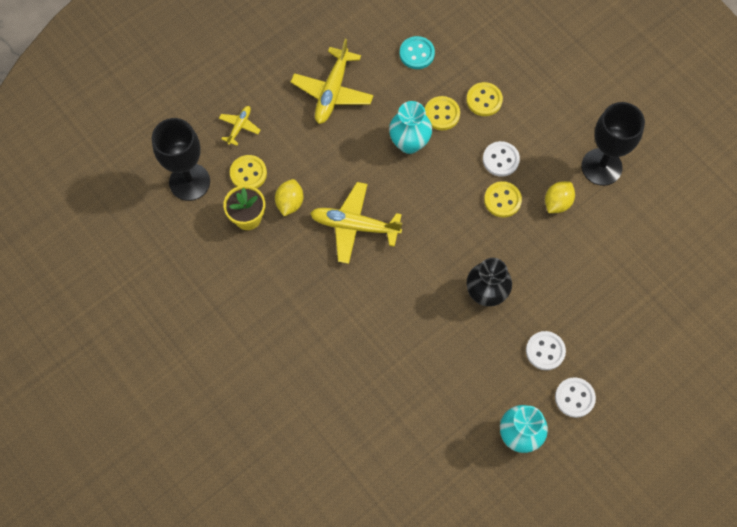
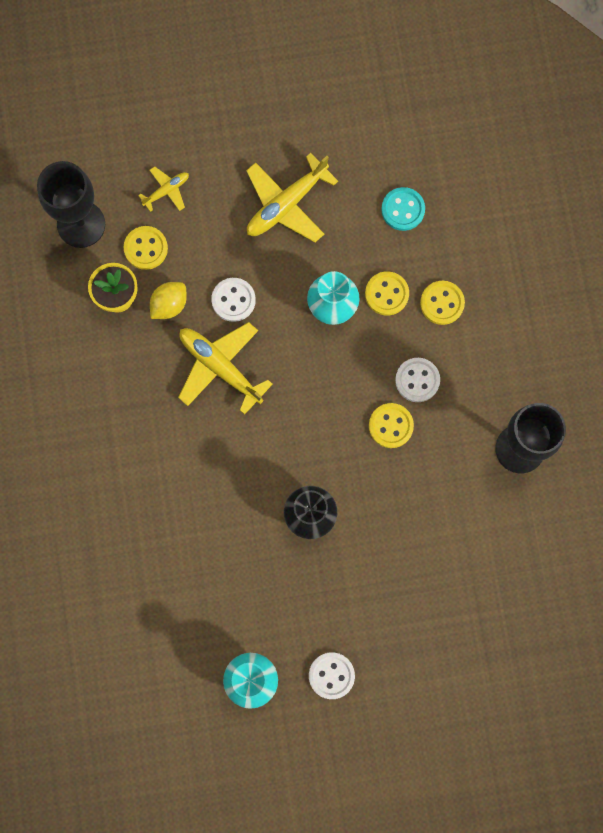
camera: 30 degrees right, 10 degrees up
(545, 351) = (332, 611): white button -> white button (233, 300)
(557, 203) = (447, 461): yellow lemon -> none

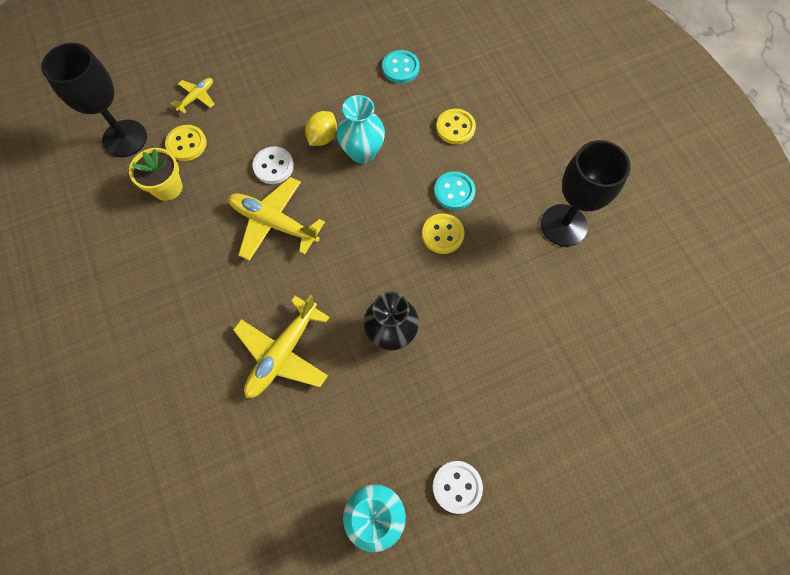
camera: 15 degrees left, 10 degrees down
(169, 305) = (216, 183): yellow lemon -> yellow lemon (322, 137)
(286, 204) = (302, 85): yellow plane -> yellow plane (283, 353)
(386, 294) = (406, 131): yellow button -> none
(417, 380) = (454, 192): white button -> turquoise button

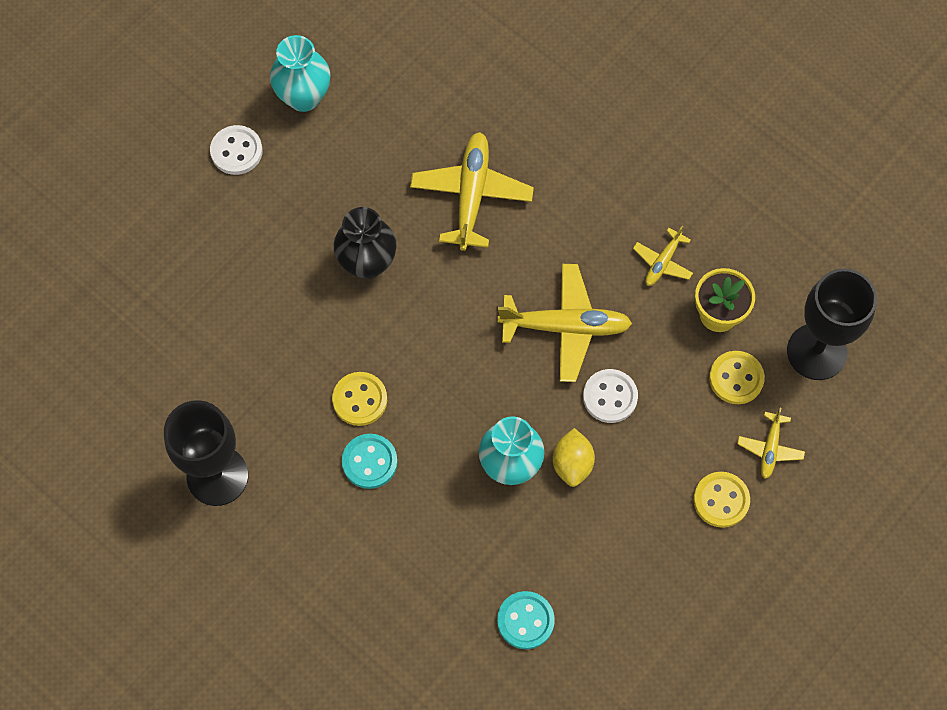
camera: 155 degrees right, 0 degrees up
(179, 238) = (662, 262): none -> yellow plane
(455, 128) = (407, 556): yellow button -> yellow button (721, 500)

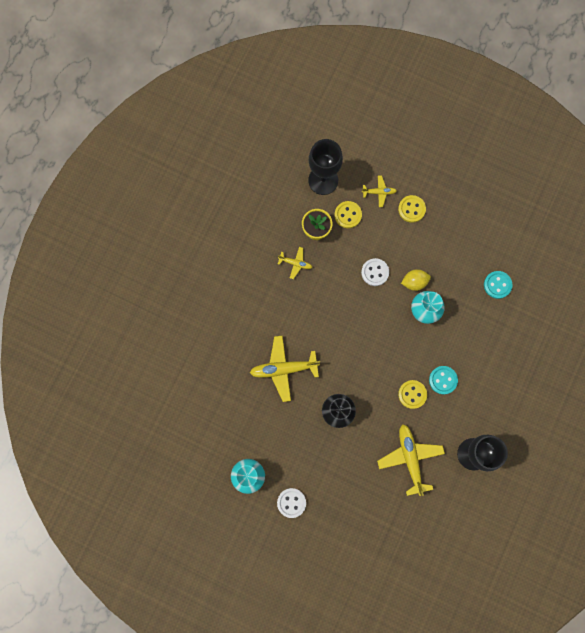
camera: 105 degrees left, 10 degrees up
(566, 327) = (344, 302): yellow plane -> yellow plane (410, 458)

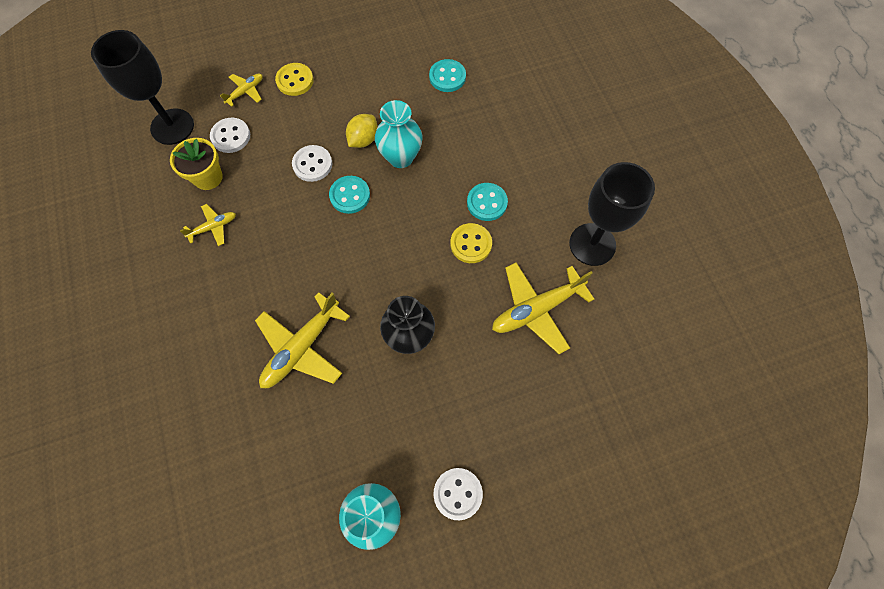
camera: 45 degrees left, 10 degrees down
(348, 215) = (231, 136): yellow button -> white button
(377, 309) = (350, 195): none -> turquoise button
(410, 458) = (536, 309): yellow plane -> yellow plane turned 60 degrees counterclockwise

